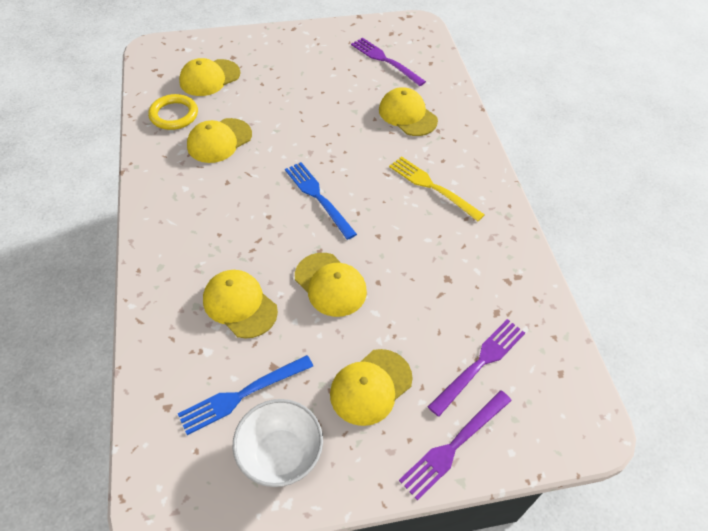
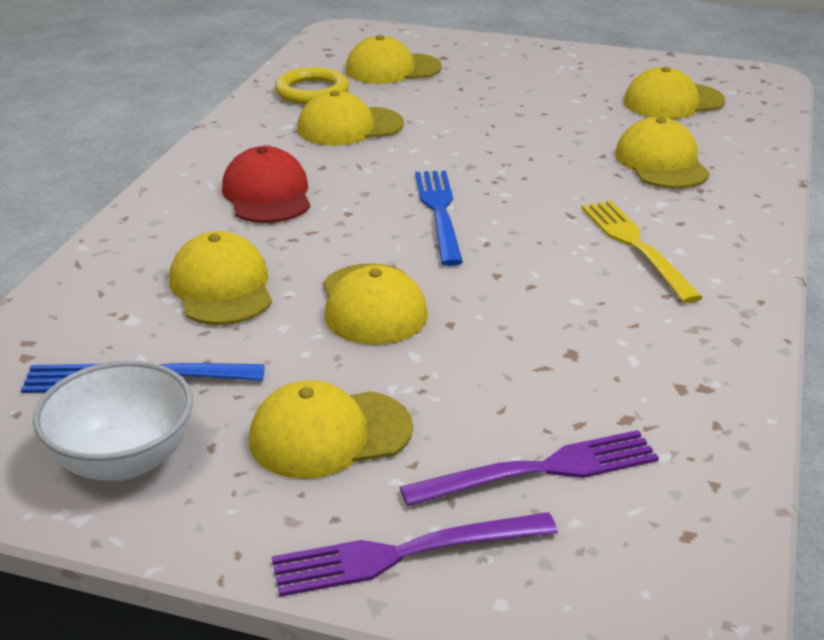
camera: 30 degrees right, 20 degrees down
(211, 218) = (267, 194): none -> red cap
(385, 60) = (673, 102): purple fork -> yellow cap

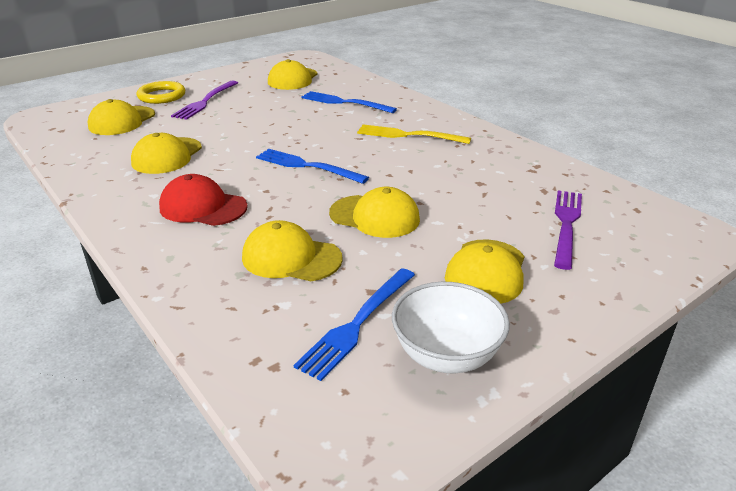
camera: 55 degrees left, 0 degrees up
(312, 91) = (99, 151): yellow ring -> yellow ring (162, 96)
(402, 554) = (606, 285): purple fork -> purple fork (205, 102)
(661, 163) = (344, 102): yellow cap -> blue fork

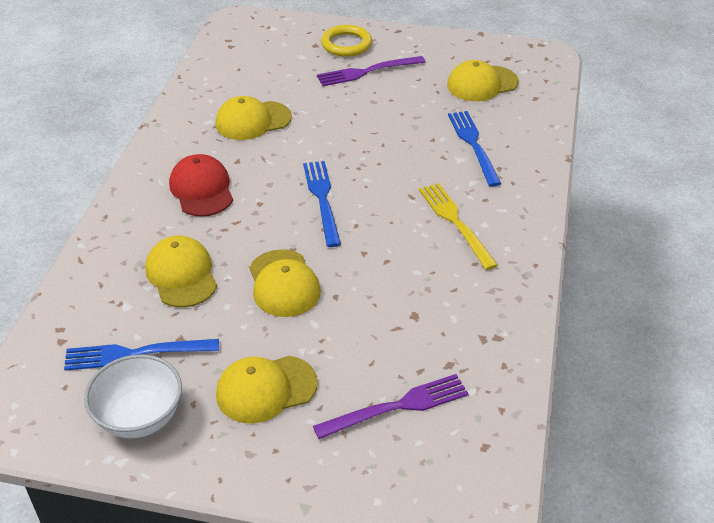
camera: 50 degrees right, 10 degrees up
(122, 121) = (279, 60): yellow cap -> none

